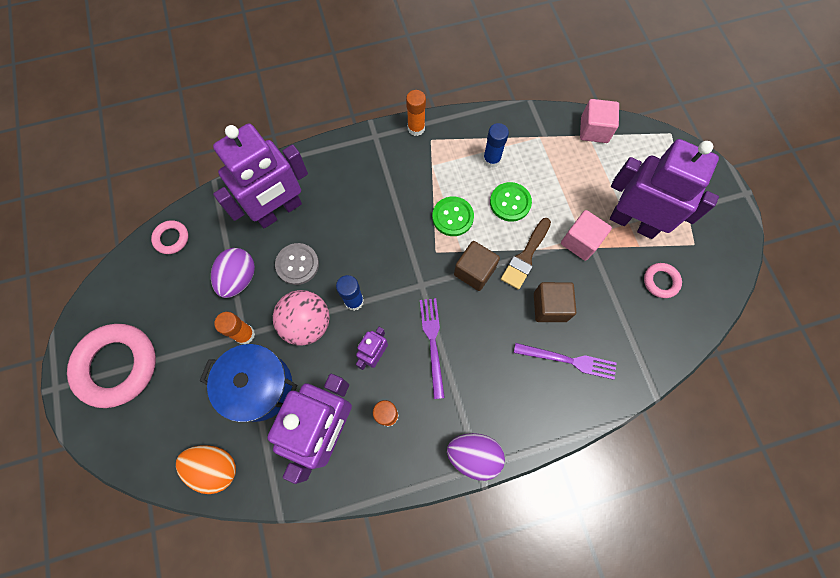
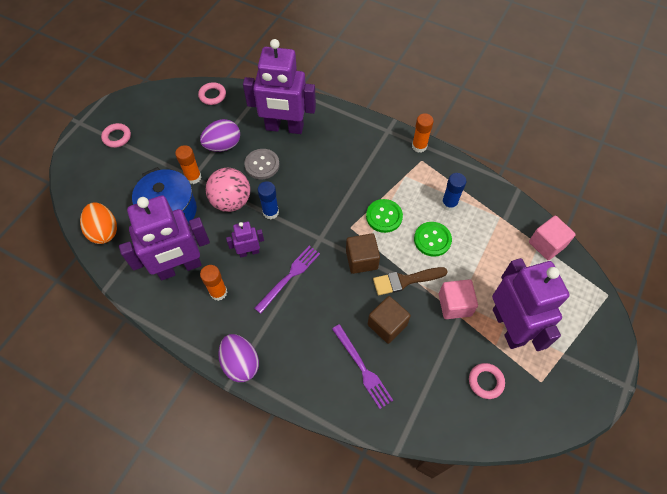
camera: 45 degrees right, 10 degrees down
(117, 366) = (117, 137): pink ring -> pink ring, size x0.47

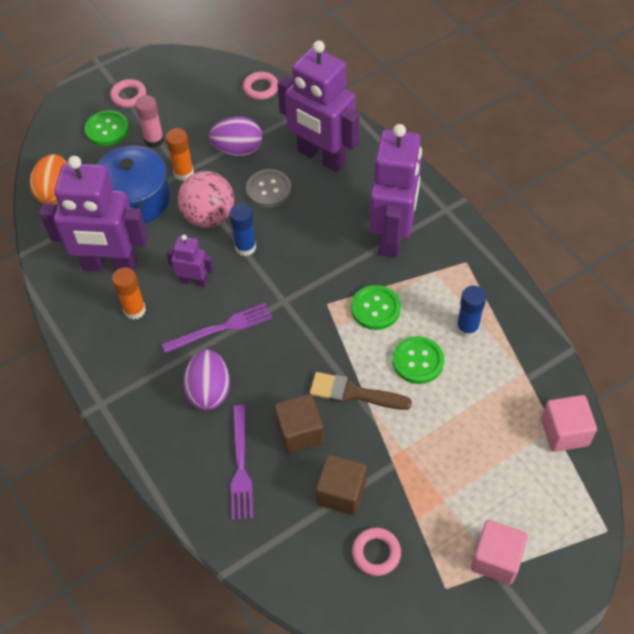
camera: 30 degrees right, 5 degrees down
(115, 168) = (107, 129): none -> green button
(156, 162) = (154, 140): none -> pink glue stick
(240, 363) = (112, 396): purple egg -> purple egg (209, 391)
(361, 260) = (316, 346): brown cube -> brown cube (341, 492)
(419, 146) = (474, 244): orange glue stick -> none
(454, 305) = (396, 448): pink cube -> pink cube (496, 559)
(508, 326) = (447, 505): purple robot -> purple robot (392, 236)

